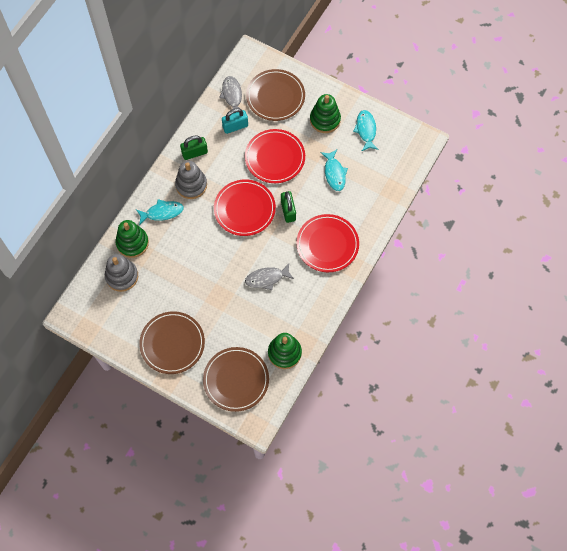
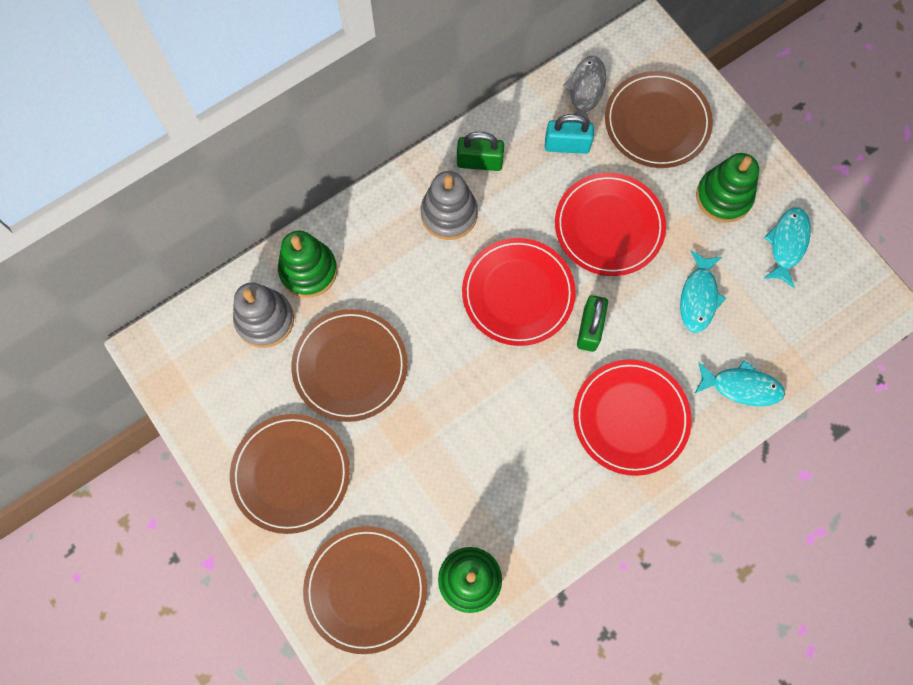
camera: 25 degrees right, 5 degrees up
(162, 212) = (380, 240): turquoise fish -> turquoise fish (741, 387)
(177, 280) = (350, 366): none -> brown plate
(267, 278) = (500, 431): grey fish -> none

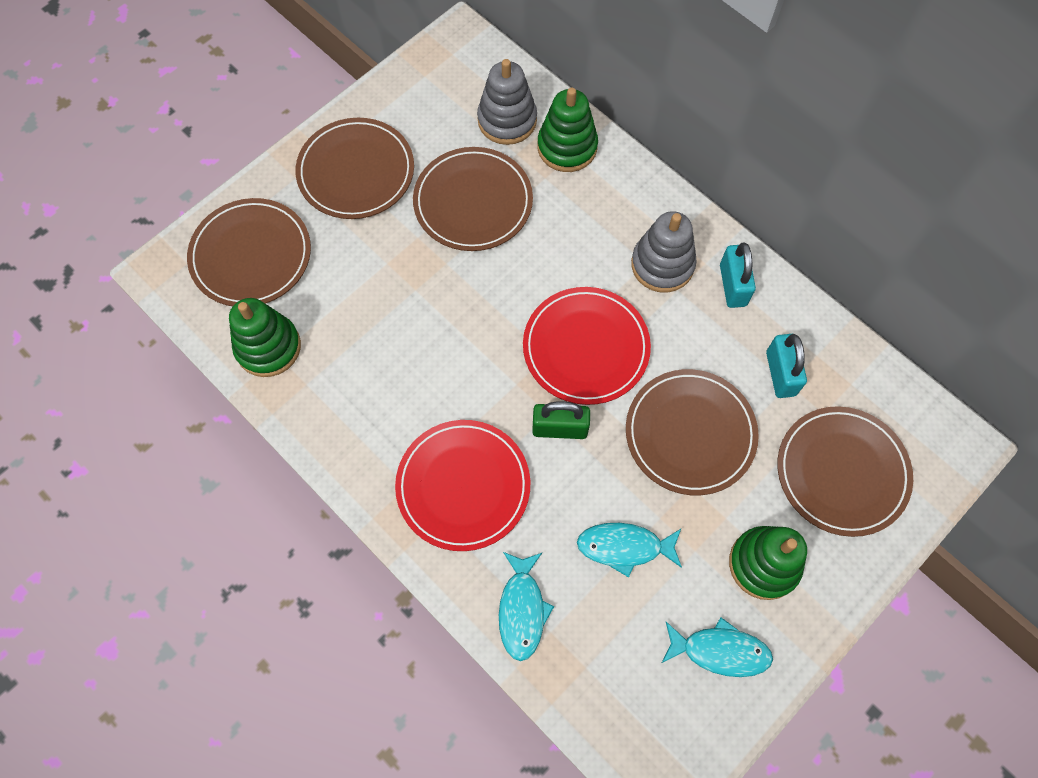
camera: 80 degrees right, 5 degrees down
(479, 162) = (733, 285): green padlock -> turquoise padlock
(585, 91) = (858, 385): grey fish -> none
(609, 226) = (690, 433): red plate -> brown plate

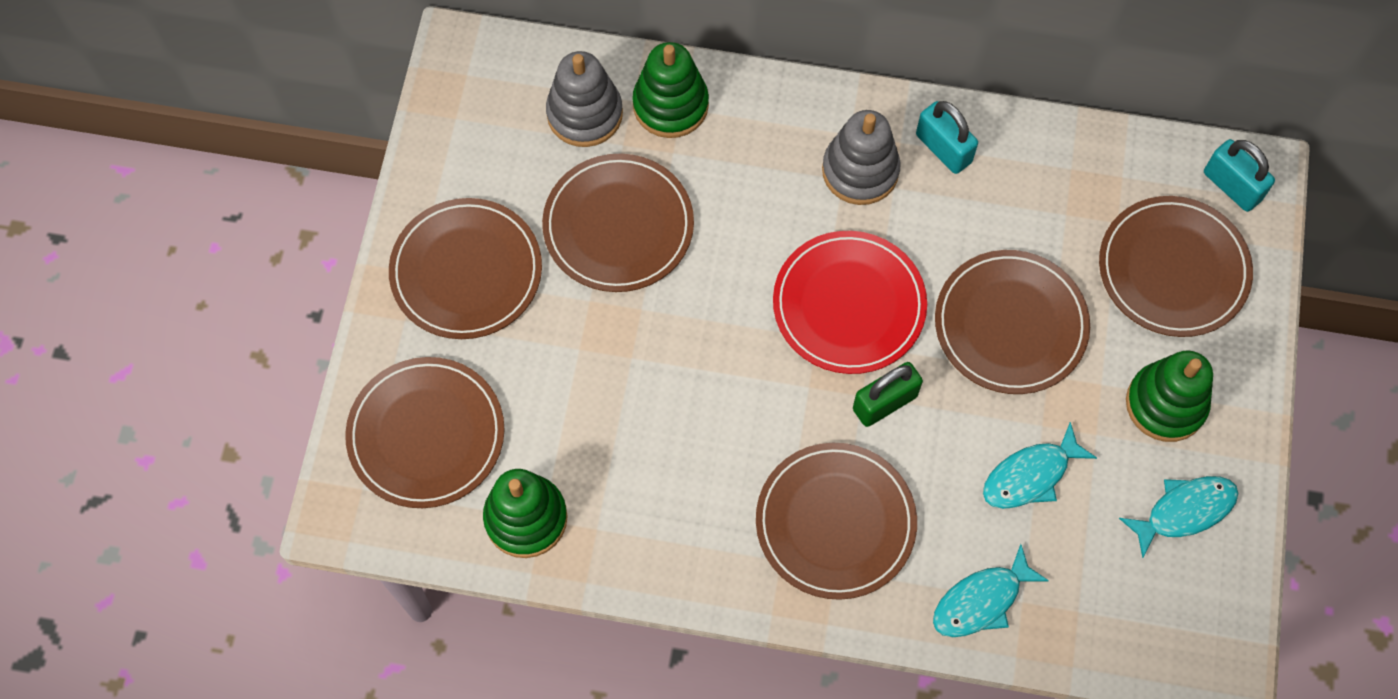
camera: 35 degrees left, 0 degrees up
(463, 486) = (835, 522): red plate -> brown plate
(522, 610) = (981, 600): turquoise fish -> turquoise fish turned 90 degrees clockwise
(780, 373) = (1051, 209): turquoise padlock -> turquoise padlock (1232, 186)

